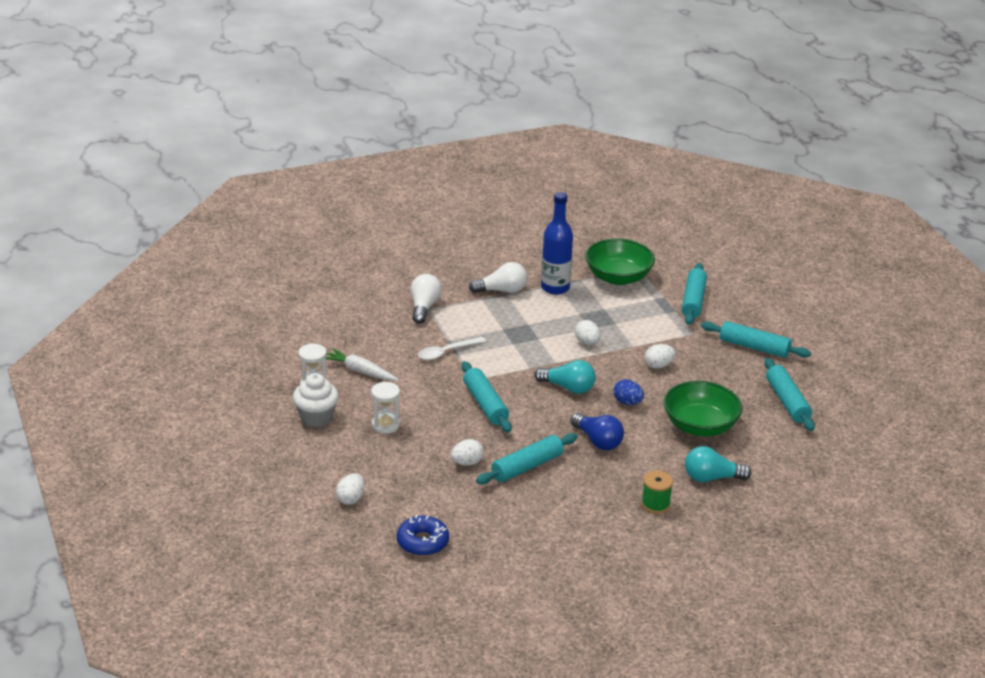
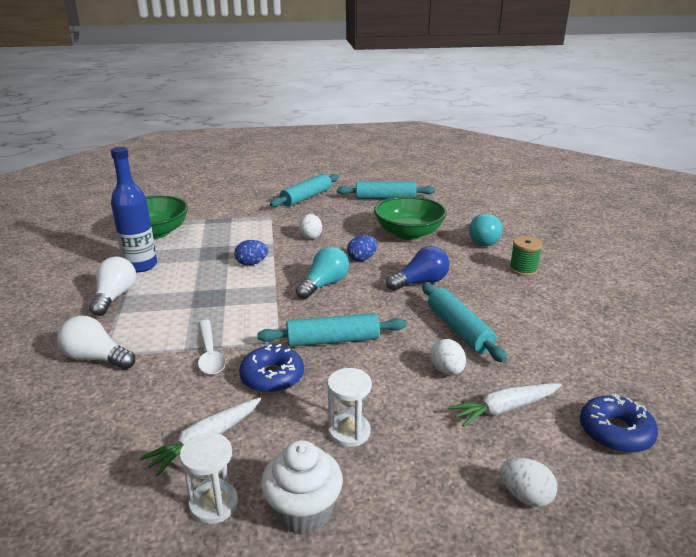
camera: 75 degrees left, 5 degrees down
(430, 384) = (272, 377): none -> blue donut
(431, 491) = (505, 409): none -> white carrot
(587, 342) = (252, 263): white egg -> blue egg
(693, 301) = (222, 208): turquoise rolling pin -> none

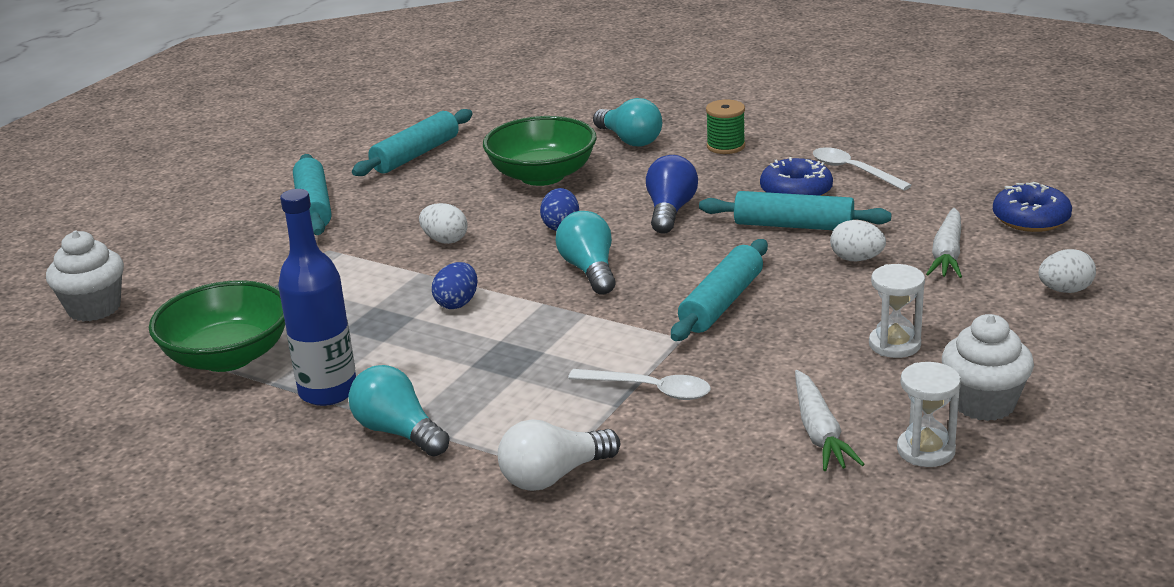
camera: 50 degrees left, 0 degrees up
(115, 297) = (398, 432): white light bulb -> turquoise light bulb
(173, 193) = (94, 308): none -> white cupcake
(272, 377) = (748, 361): blue donut -> blue donut (796, 191)
(563, 324) = (853, 171): none -> white spoon

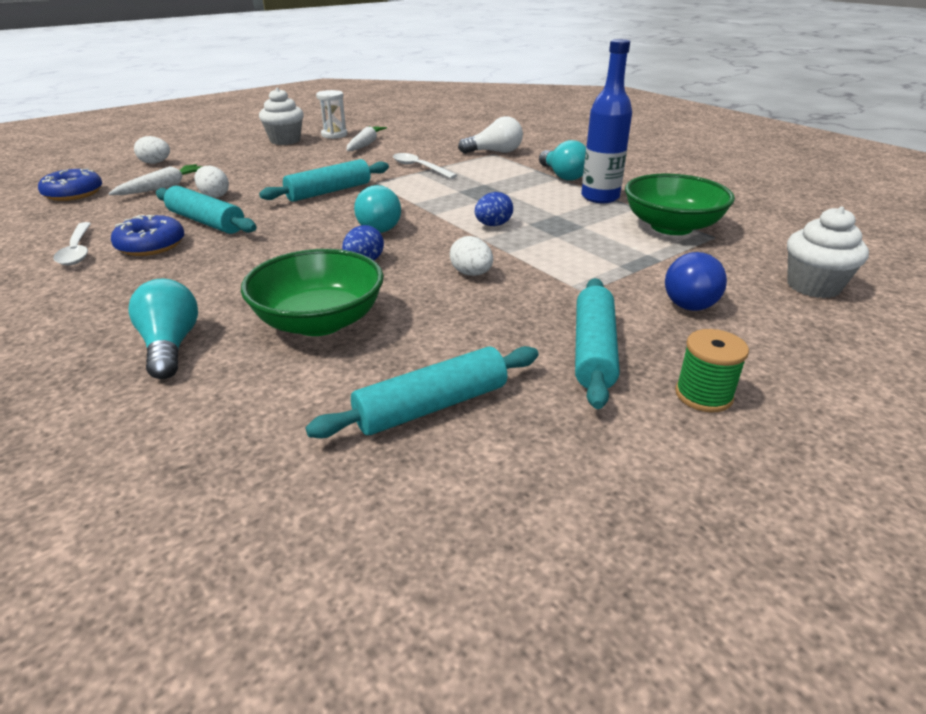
camera: 160 degrees left, 5 degrees up
(670, 211) = (265, 253): blue light bulb -> blue light bulb (694, 299)
(725, 146) = (107, 306): green spool -> green spool (703, 395)
(894, 344) = (278, 161): white hourglass -> none

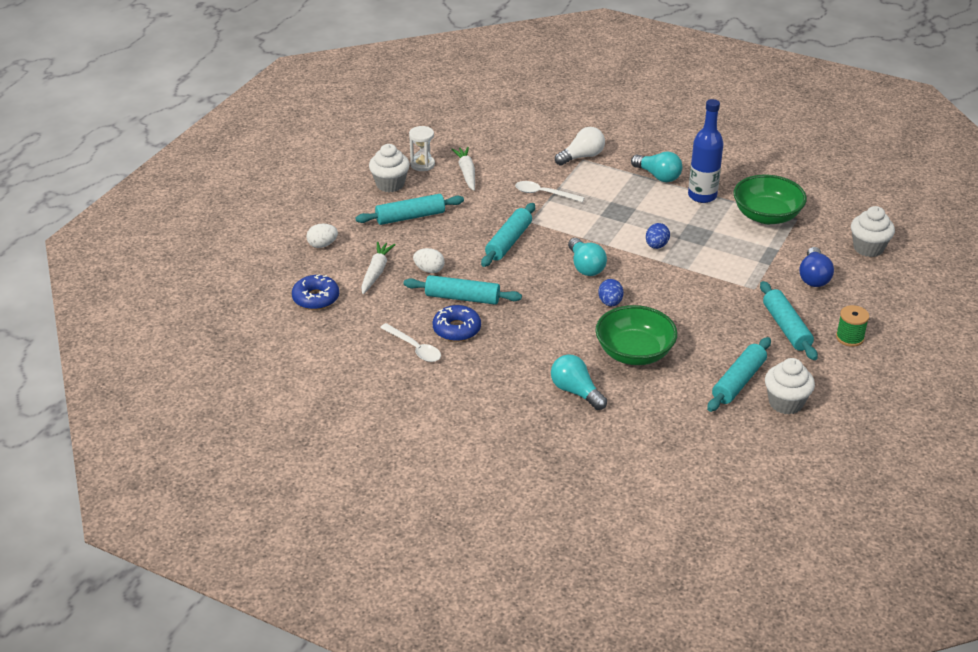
camera: 25 degrees left, 5 degrees up
(265, 160) = (410, 217): none -> turquoise rolling pin
(471, 274) = (682, 293): white egg -> none
(483, 471) = (785, 403): none -> white cupcake

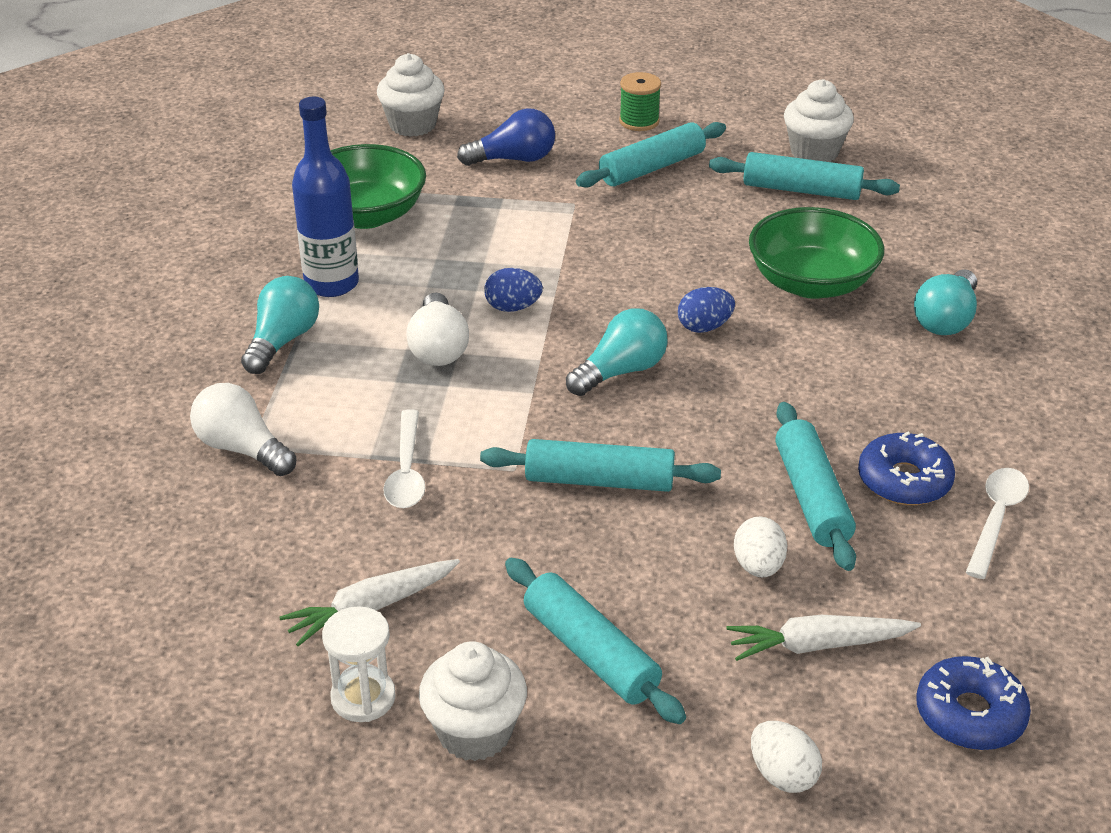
camera: 110 degrees left, 0 degrees up
(632, 217) = (438, 347): none -> white light bulb

